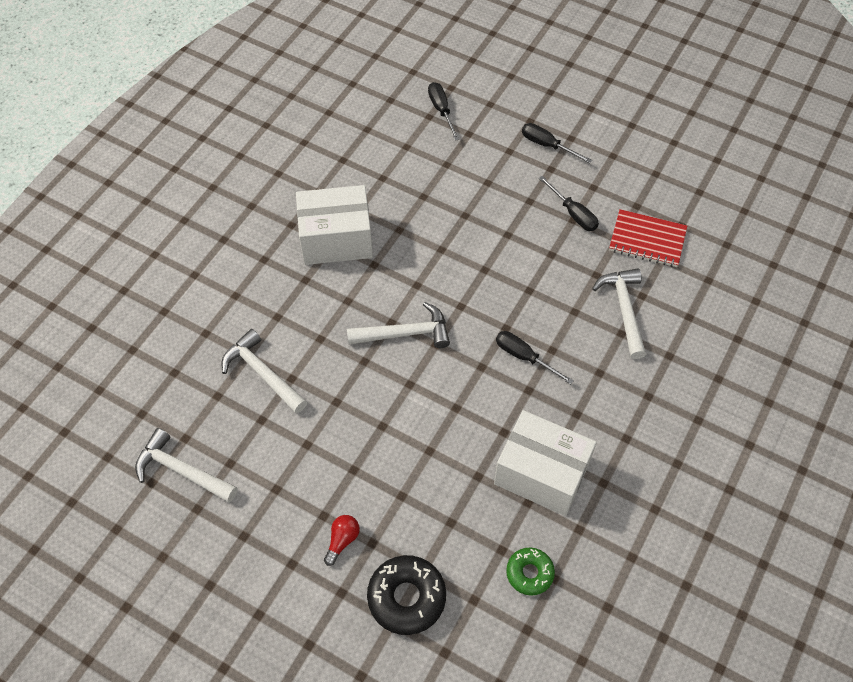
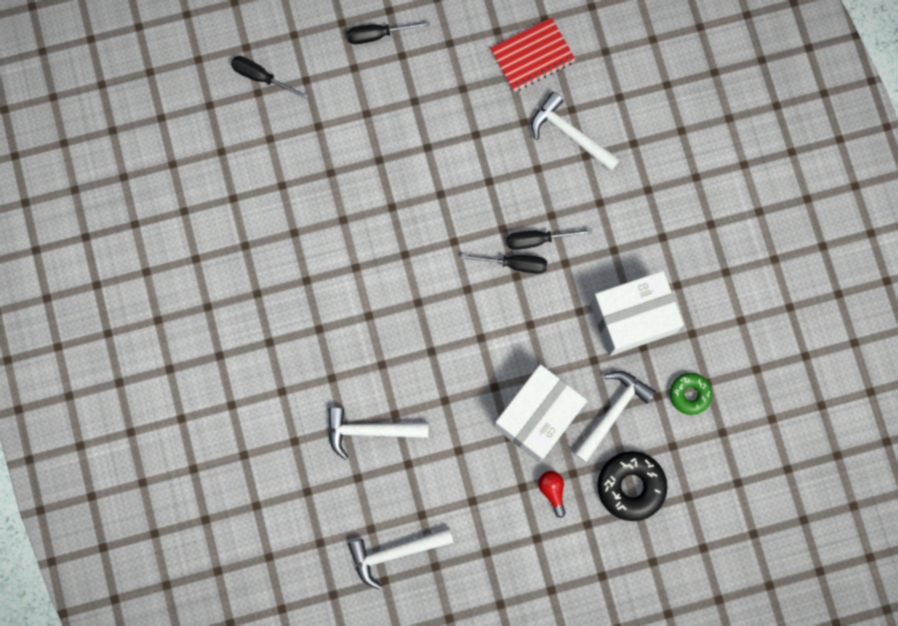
camera: 45 degrees left, 20 degrees up
(336, 239) = (305, 273): white box -> white box (538, 416)
(405, 333) = (437, 301): white hammer -> white hammer (612, 412)
(573, 213) = (457, 82): black screwdriver -> black screwdriver (514, 264)

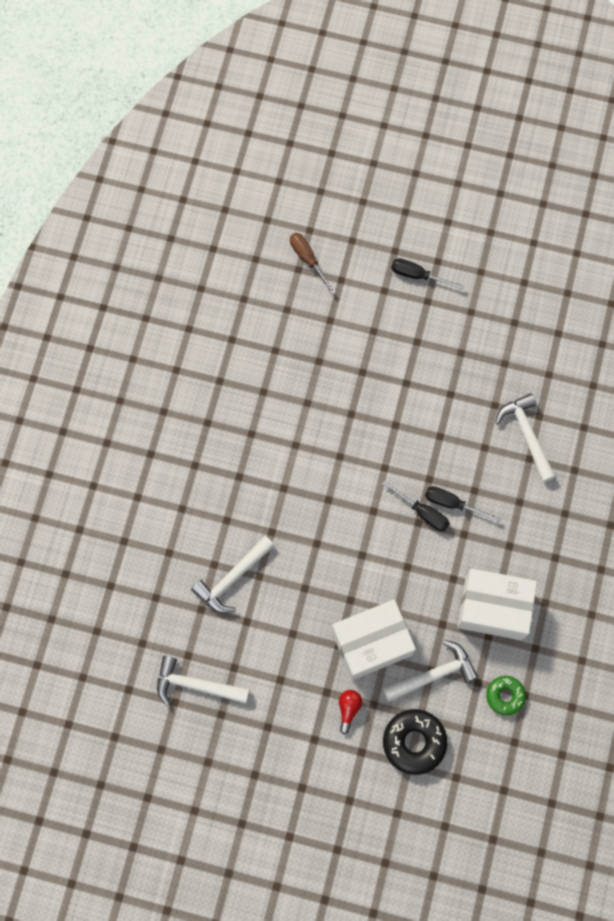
camera: 30 degrees right, 5 degrees down
(261, 77) = (308, 259): black screwdriver -> brown screwdriver
(370, 431) = (232, 578): white hammer -> white hammer turned 75 degrees counterclockwise
(532, 56) = (531, 357): red notebook -> none

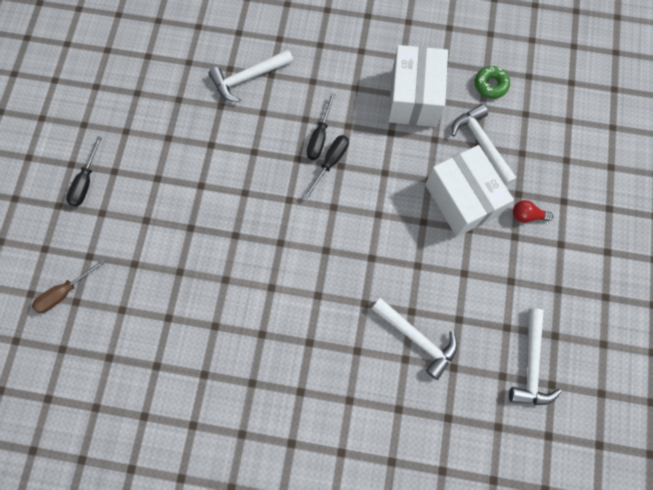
camera: 95 degrees left, 0 degrees up
(414, 742) = (545, 156): black donut -> none

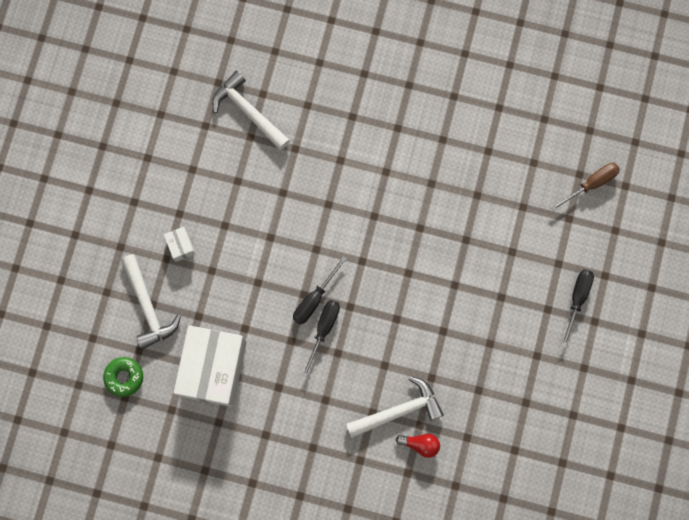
camera: 175 degrees left, 5 degrees up
(462, 199) = (181, 246): white box -> white box, size x0.40
(527, 215) = (116, 223): red light bulb -> red light bulb (420, 444)
(531, 364) = (144, 79): white hammer -> none

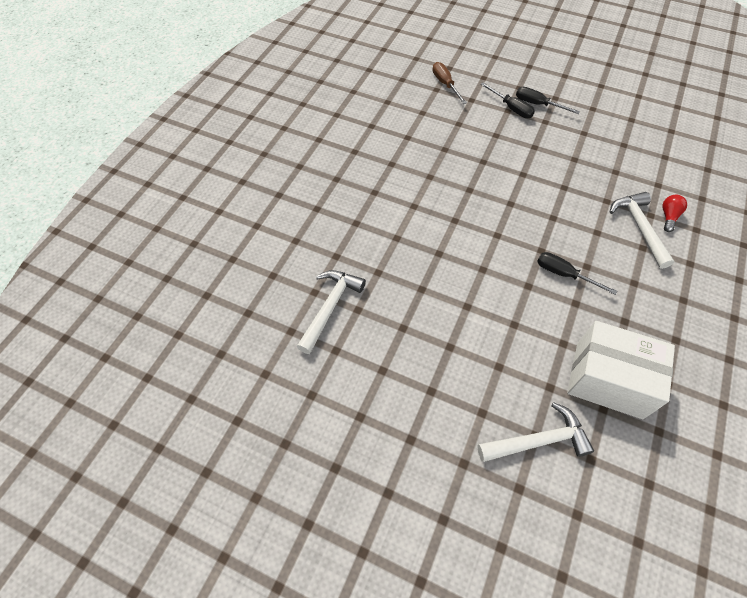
camera: 80 degrees left, 20 degrees down
(124, 377) = (624, 481): green donut -> none
(181, 246) = (469, 394): white box -> none
(248, 111) = (330, 307): white hammer -> white hammer turned 150 degrees clockwise
(314, 299) = (533, 277): black screwdriver -> black screwdriver (511, 108)

